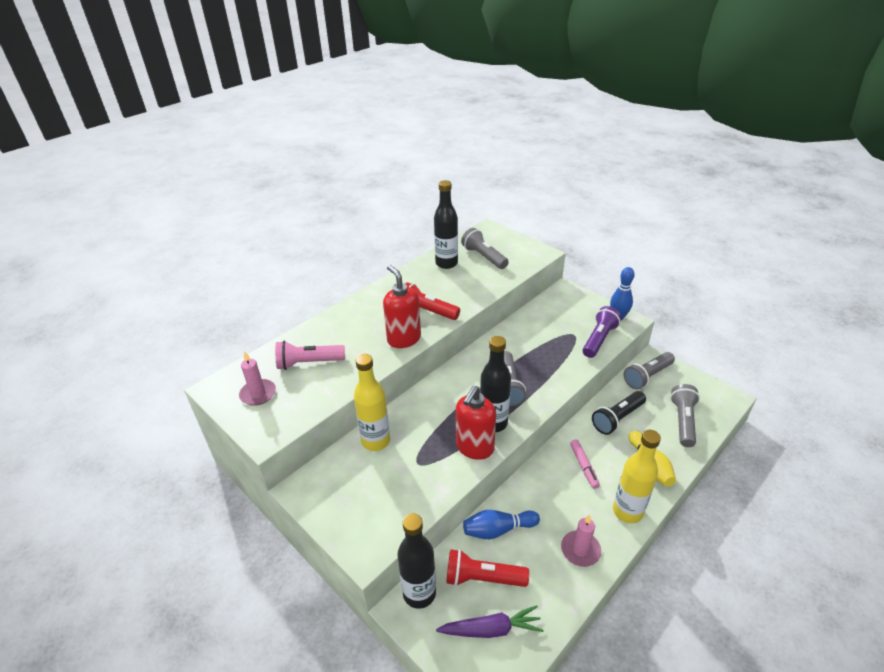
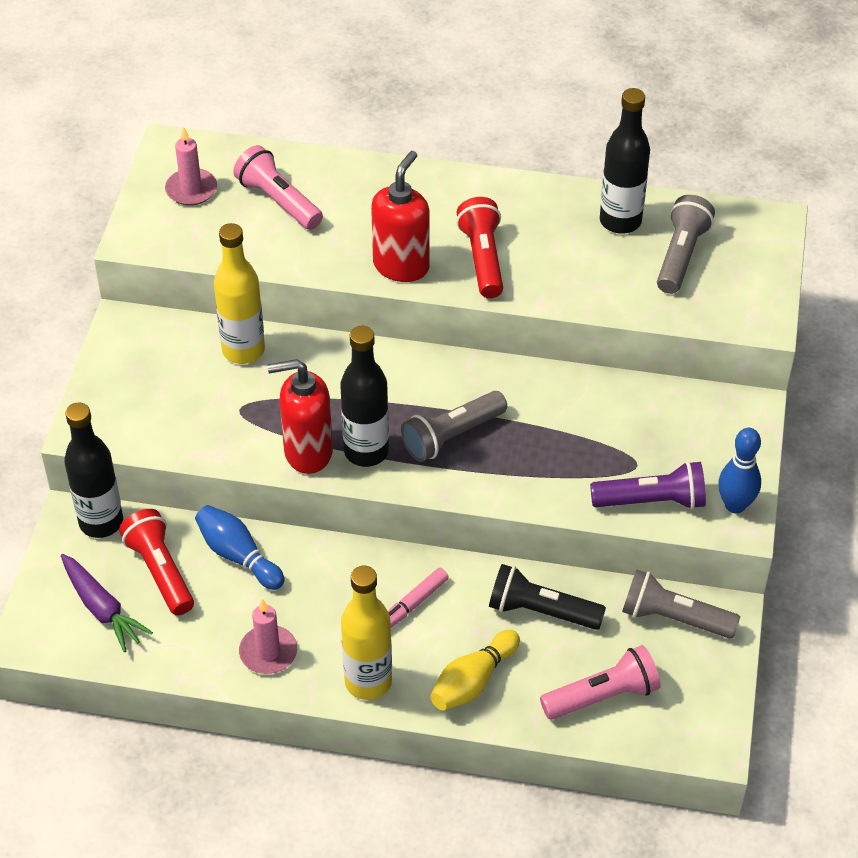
camera: 55 degrees right, 10 degrees up
(683, 421) = (603, 696): grey flashlight -> pink flashlight

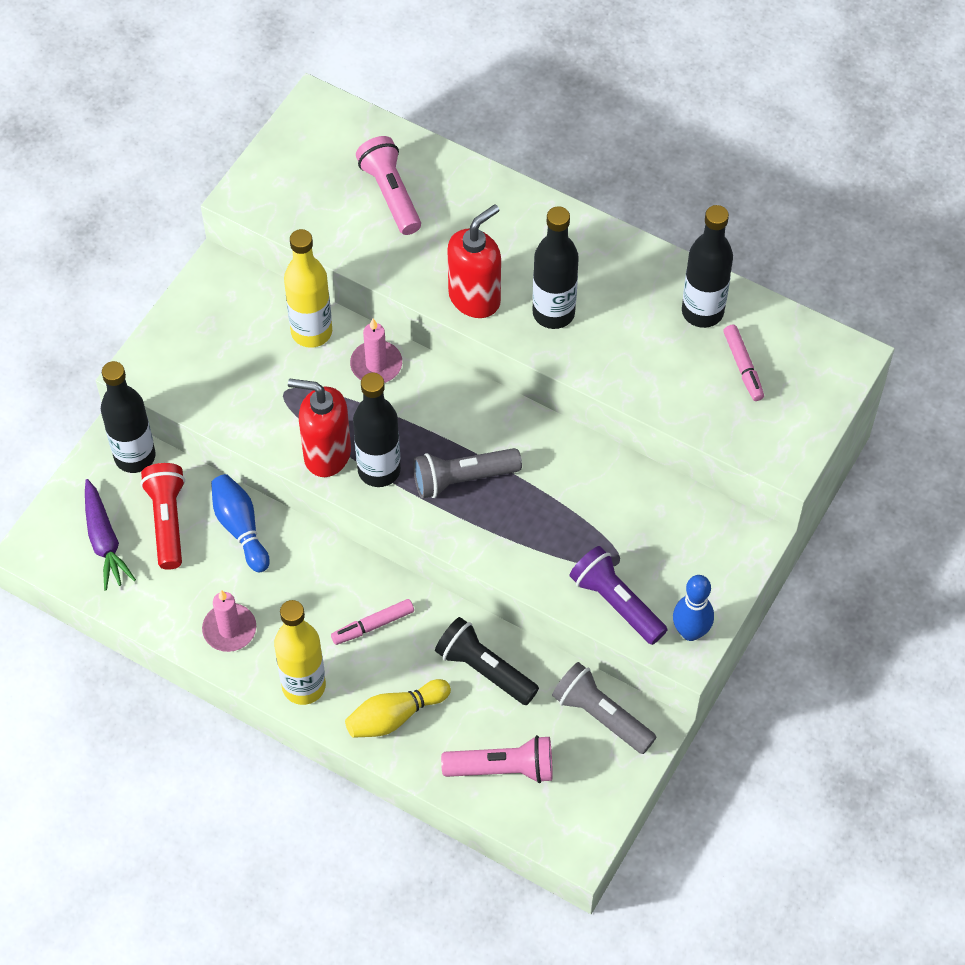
camera: 20 degrees right, 10 degrees up
(191, 190) = (316, 158): pink candle -> pink candle (376, 364)
(482, 258) = (553, 313): red flashlight -> black bottle
(652, 501) = (616, 603): purple flashlight -> purple flashlight turned 150 degrees counterclockwise
(681, 255) = (743, 367): grey flashlight -> pink marker

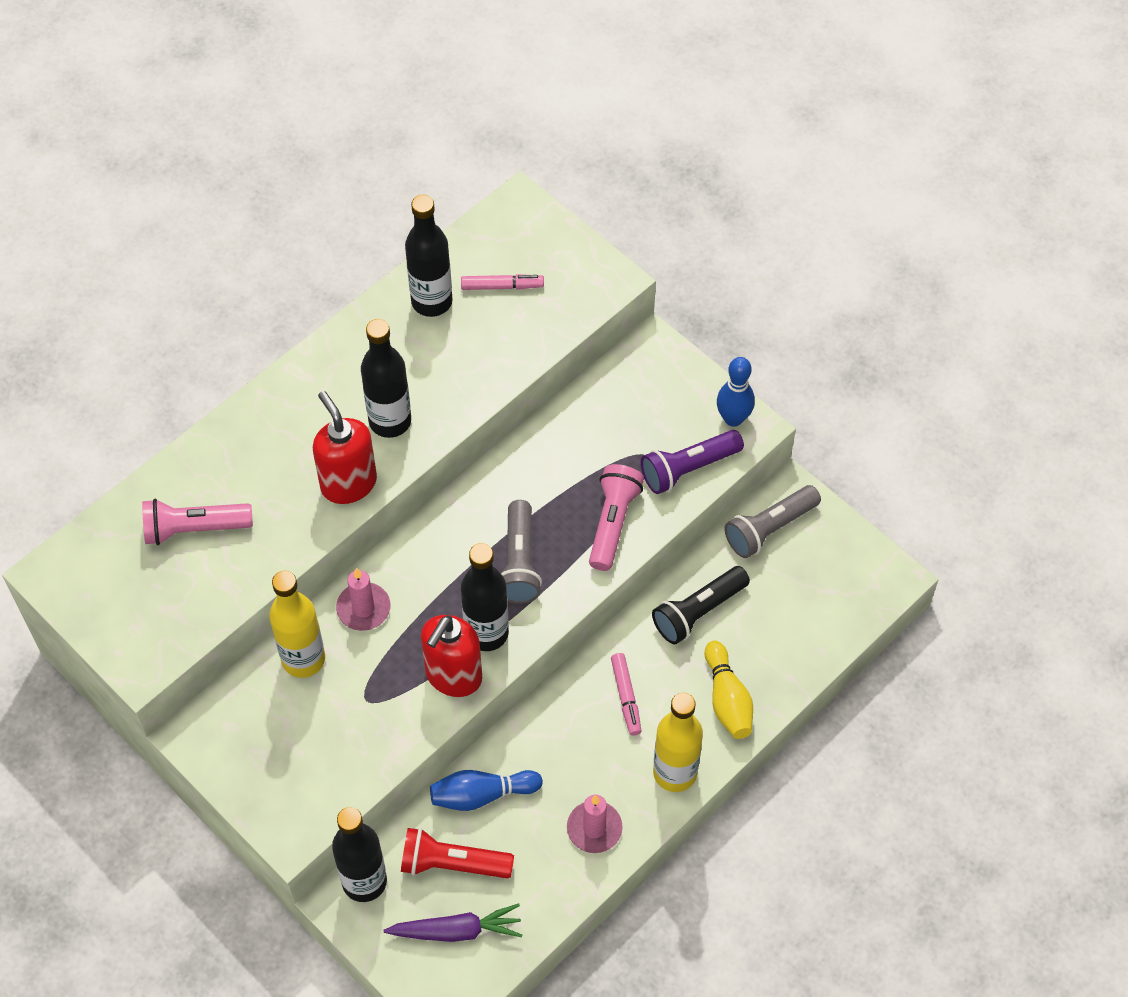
camera: 75 degrees left, 0 degrees up
(503, 768) = (802, 620): pink flashlight -> pink flashlight (613, 522)

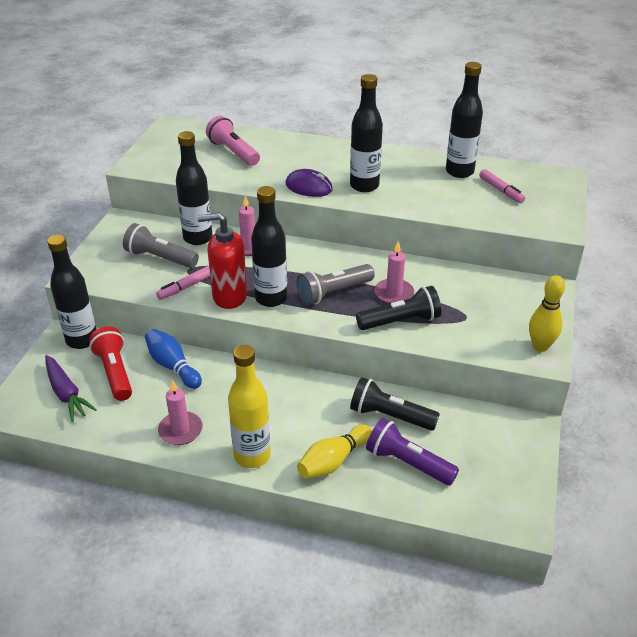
camera: 60 degrees right, 20 degrees down
(303, 659) = (198, 238): yellow bottle -> black bottle
(348, 483) = (309, 187): red soap dispenser -> purple mouse
(561, 502) = (394, 293): none -> pink candle
(613, 522) = (401, 321): pink flashlight -> black flashlight
(626, 697) = (293, 405): pink marker -> pink marker (186, 287)
(688, 469) = (477, 340): purple flashlight -> purple flashlight (407, 463)
(733, 418) = (540, 346): blue bowling pin -> yellow bowling pin
(769, 529) = (491, 427): grey flashlight -> grey flashlight (160, 258)

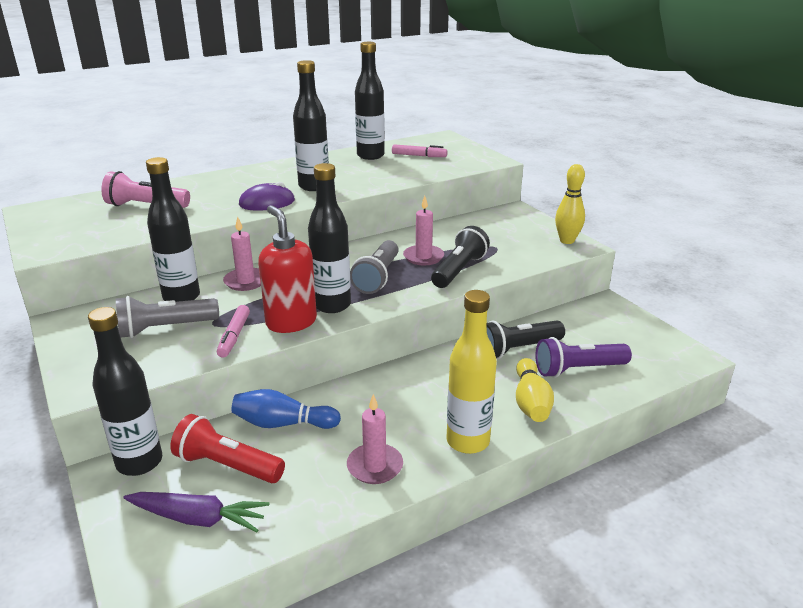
camera: 45 degrees left, 10 degrees down
(229, 296) = (291, 322): red soap dispenser -> red soap dispenser turned 105 degrees clockwise

